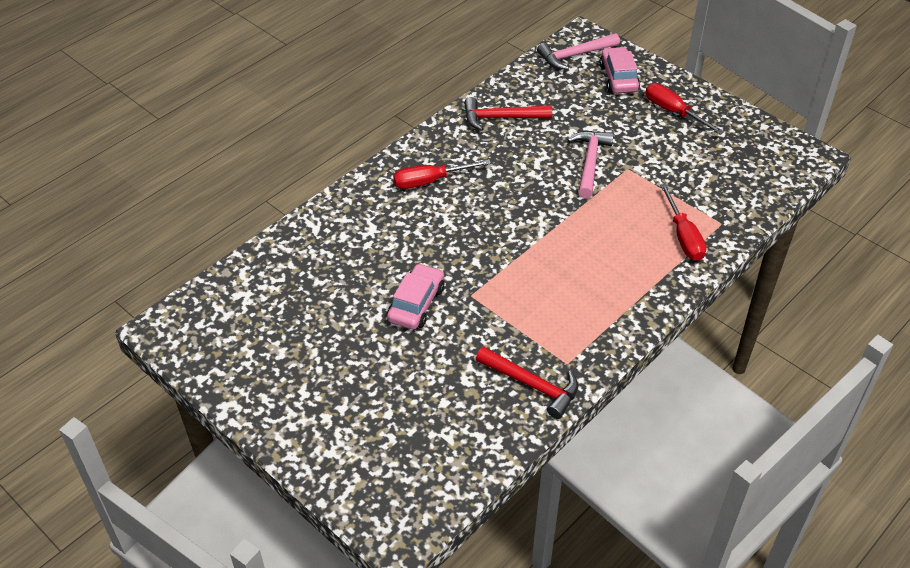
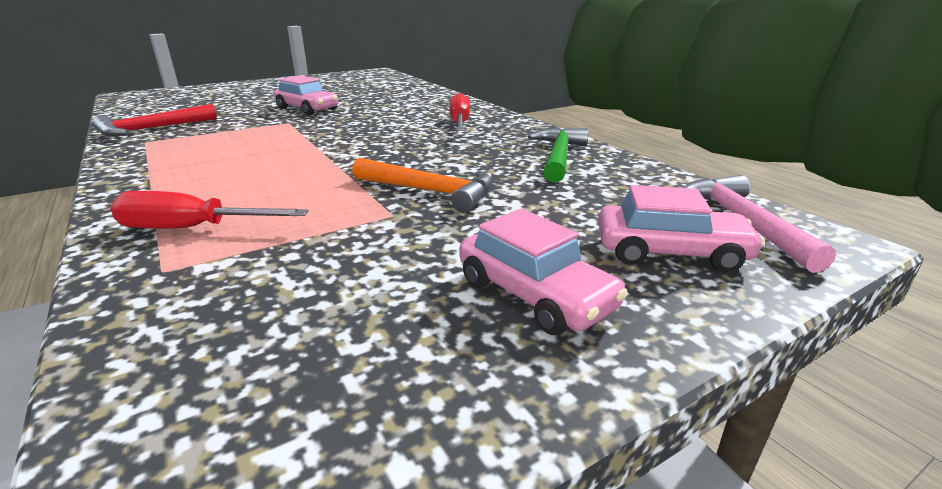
camera: 105 degrees right, 20 degrees down
(501, 118) = (558, 156): red hammer -> green hammer
(590, 162) = (430, 191): pink hammer -> orange hammer
(673, 112) = (535, 294): red screwdriver -> pink car

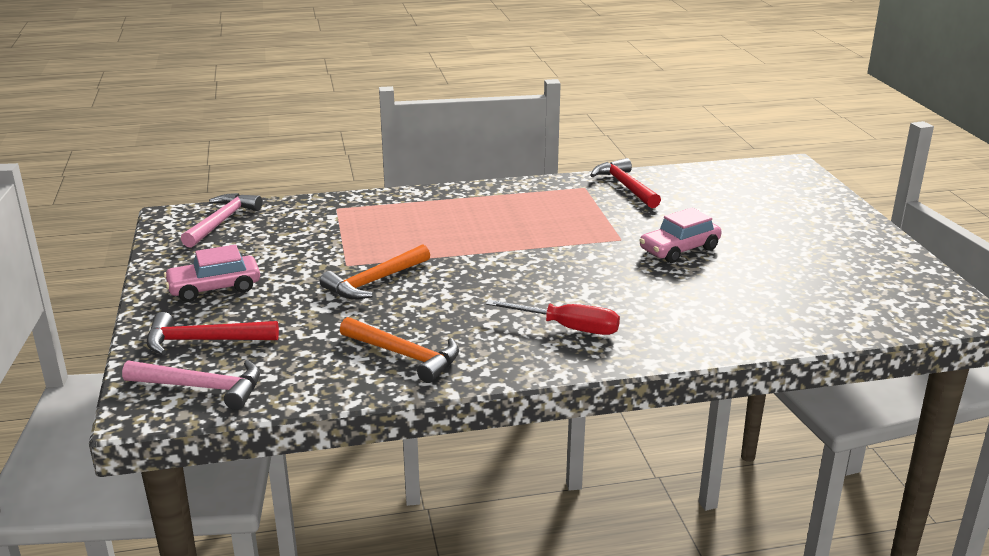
camera: 110 degrees right, 0 degrees up
(192, 228) = (382, 211): red screwdriver -> none
(214, 408) = (222, 221): none -> pink hammer
(558, 156) = (405, 356): green hammer -> orange hammer
(670, 252) = (203, 341): pink car -> red hammer

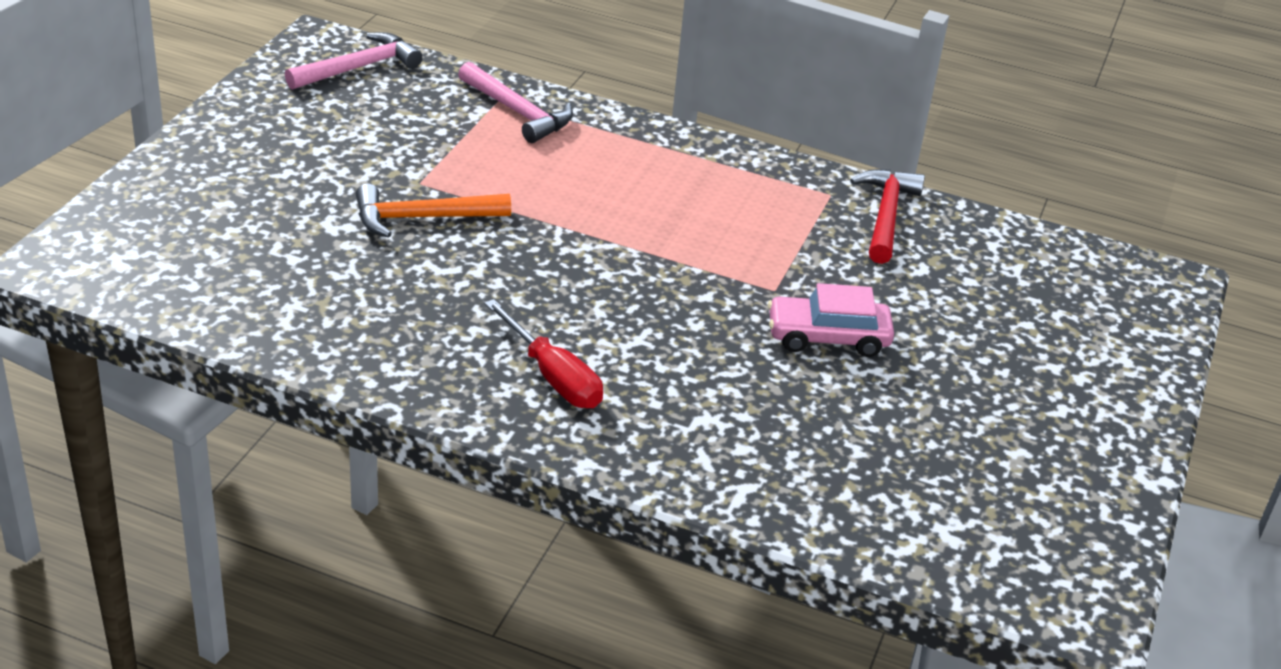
camera: 30 degrees right, 10 degrees up
(202, 388) = (120, 267): pink hammer -> pink hammer (518, 112)
(203, 341) = (178, 212): red hammer -> none
(214, 288) = (258, 152): pink car -> none
(405, 356) = (343, 325): orange hammer -> none

